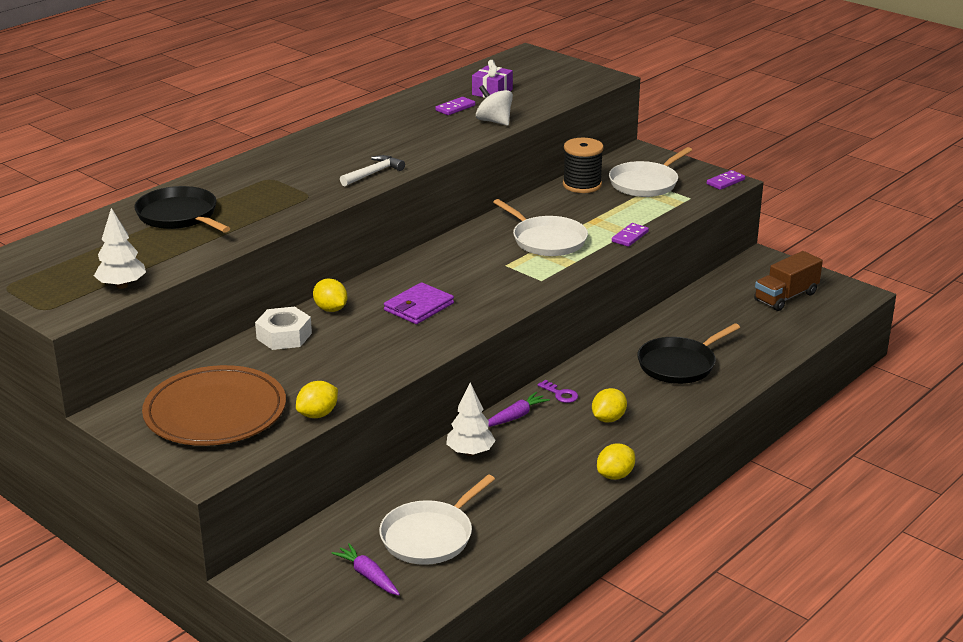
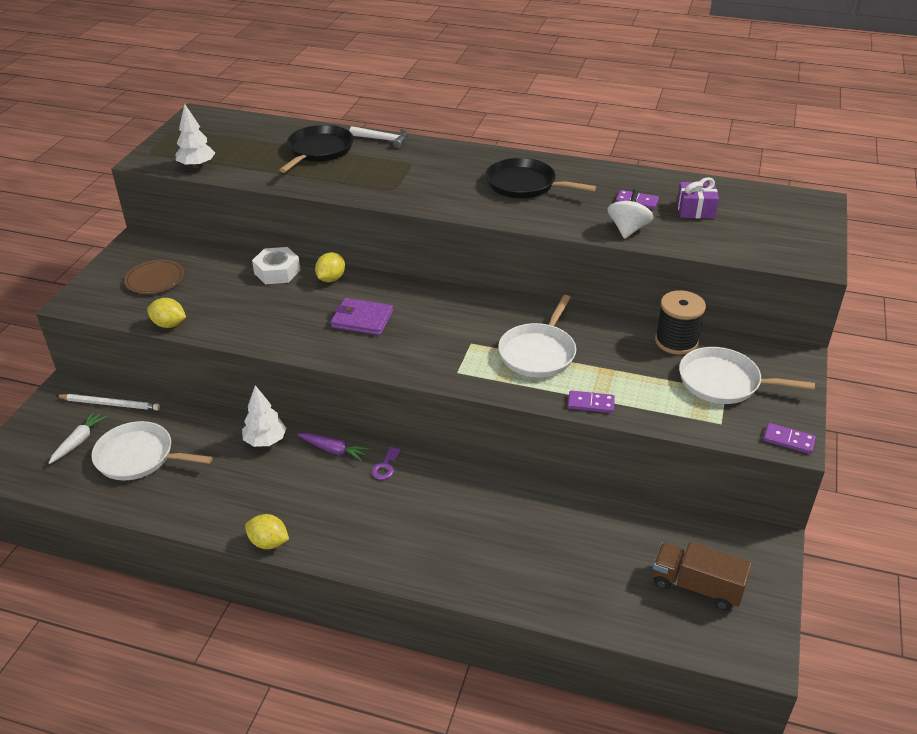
camera: 65 degrees right, 10 degrees up
(215, 412) = (155, 279): brown plate -> brown plate, size x0.53
(318, 545) = (110, 404): none -> white pencil
(368, 576) = (79, 441): purple carrot -> white carrot
(373, 173) = (459, 203): white hammer -> white hammer (383, 140)
(608, 419) = (360, 511): yellow lemon -> none
(679, 364) = (489, 534): black pan -> black pan (524, 185)

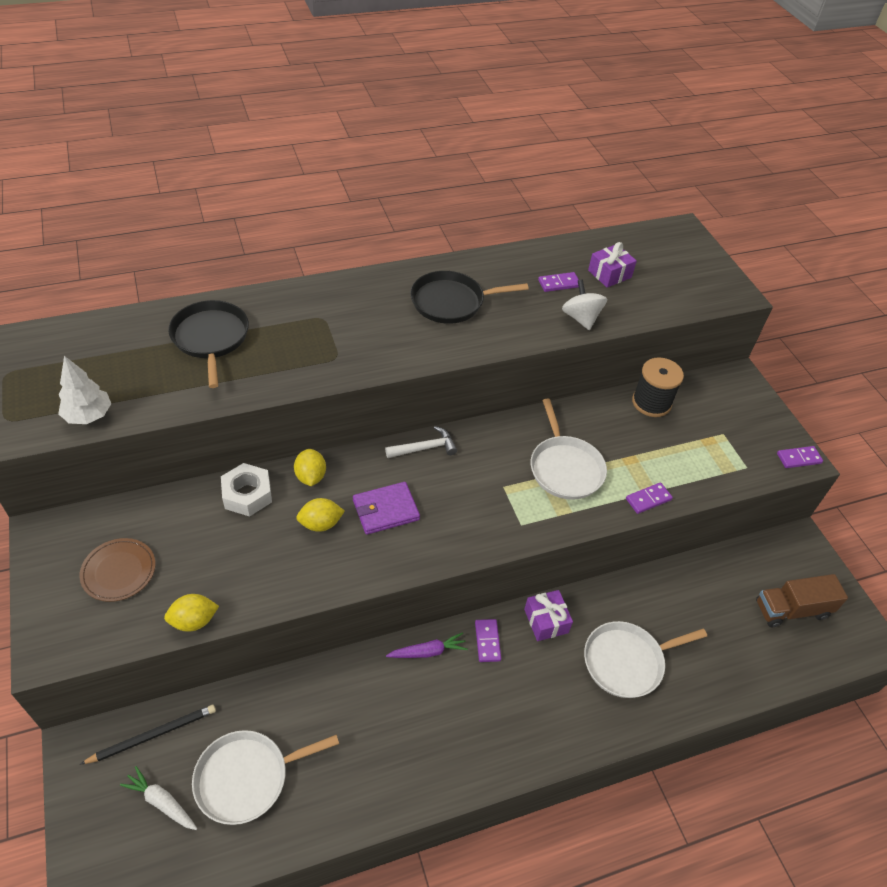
camera: 40 degrees left, 10 degrees up
(79, 441) = (161, 802): white carrot -> white carrot turned 45 degrees counterclockwise
(110, 404) = (153, 735): white pencil -> black pencil
(265, 441) = (357, 680): white tree -> none
(269, 542) = (461, 787): yellow lemon -> yellow lemon (321, 524)
(383, 140) = (264, 298): white hammer -> white hammer (424, 448)
(385, 466) = (487, 641): purple key -> purple domino
(447, 477) = (546, 621): none -> purple gift
(723, 382) = (715, 426): white pan -> white pan (627, 661)

